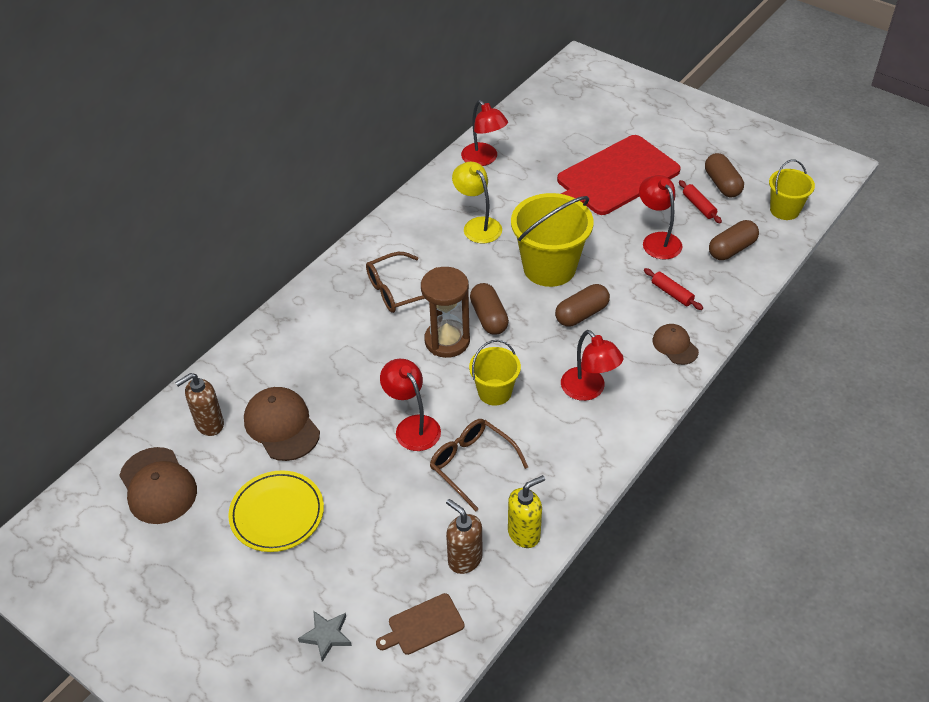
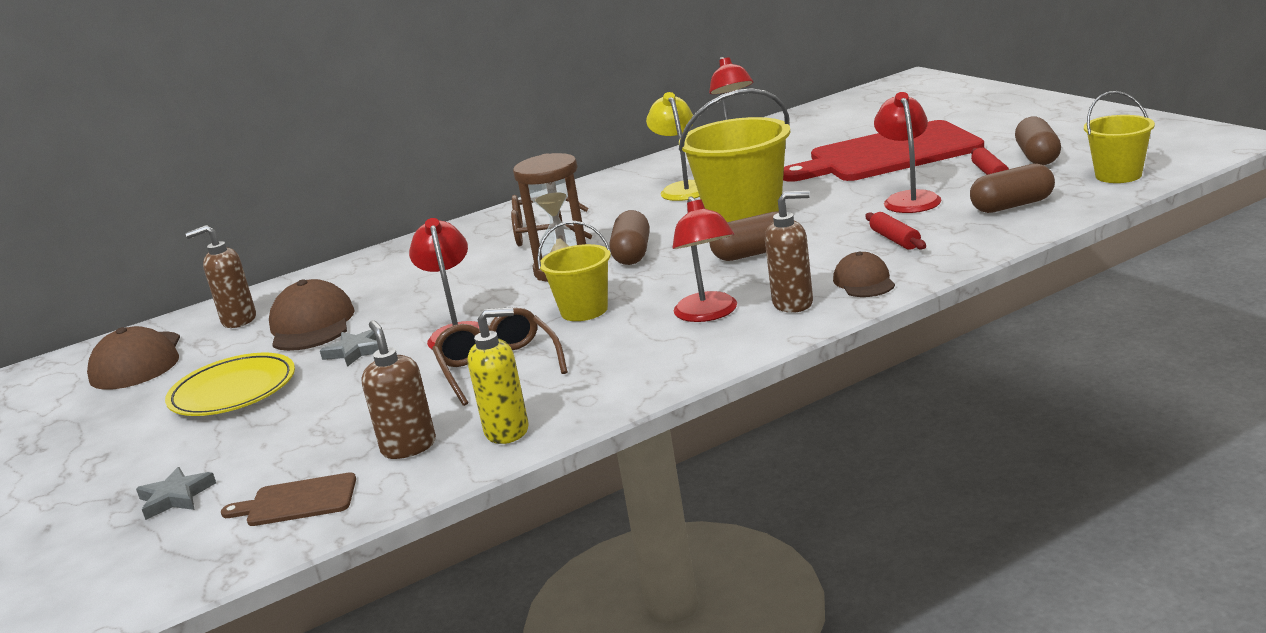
camera: 25 degrees right, 25 degrees down
(344, 456) = (355, 351): none -> grey star
(640, 374) = (793, 303): none -> brown soap dispenser

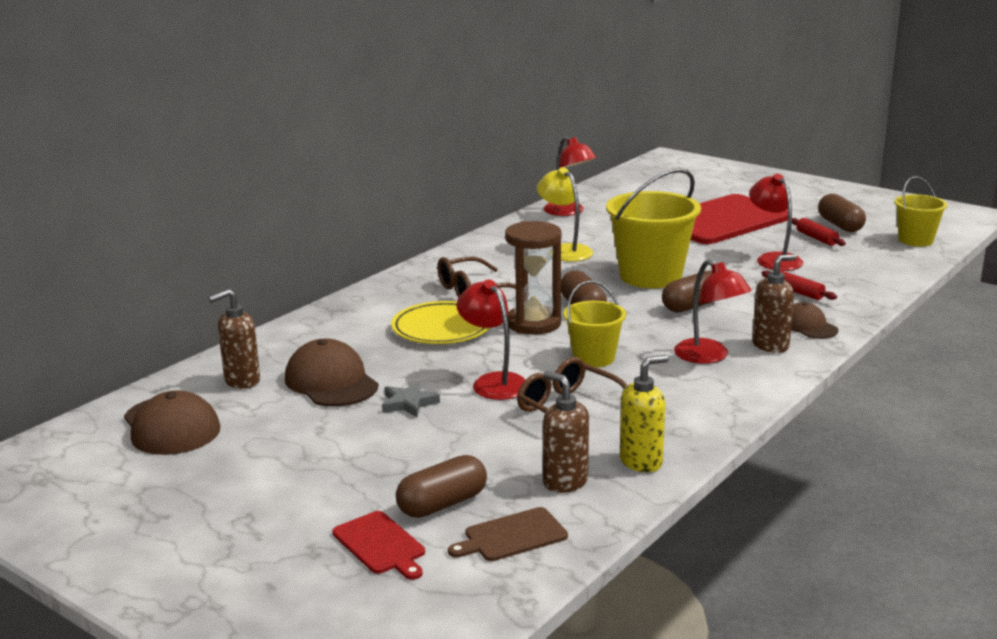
camera: 25 degrees left, 0 degrees up
(176, 497) = (380, 545): grey star -> red cutting board
(233, 391) = (321, 447): yellow plate -> yellow plate (442, 328)
(1012, 206) = (861, 264): brown capsule -> brown capsule (442, 504)

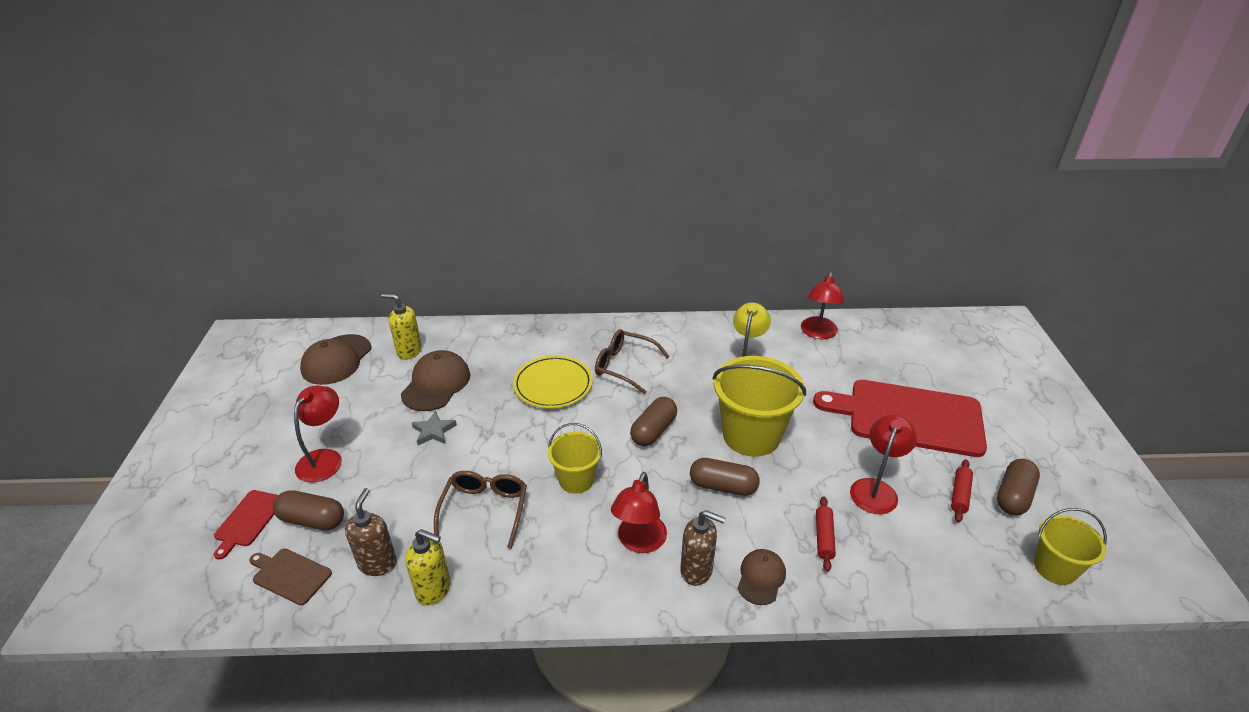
camera: 50 degrees right, 15 degrees up
(242, 381) = (409, 351): brown soap dispenser -> yellow soap dispenser
(493, 382) = (495, 451): red lamp -> red lamp (324, 458)
(533, 323) = (603, 421): brown hourglass -> none

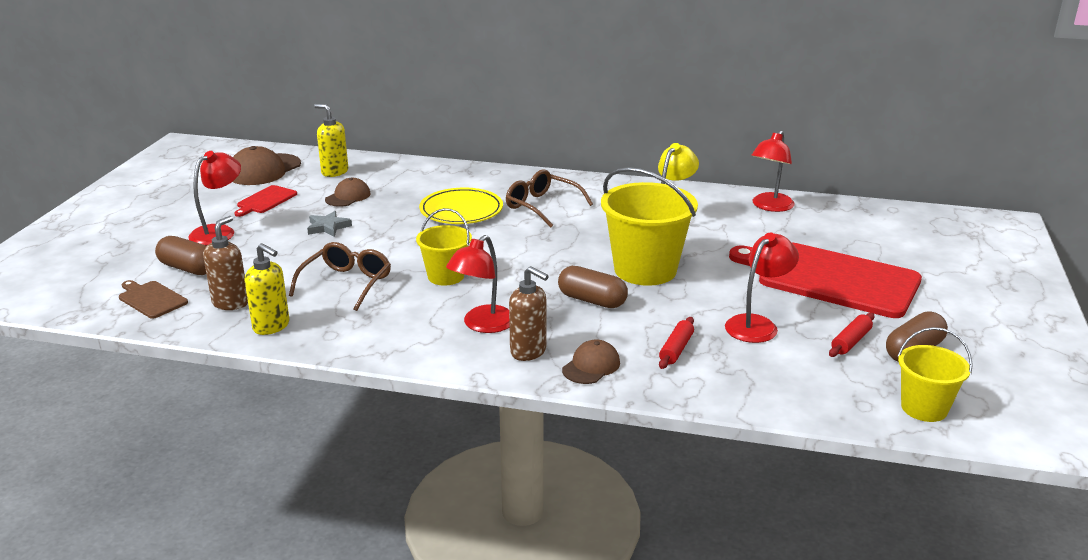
camera: 15 degrees right, 10 degrees down
(248, 520) = (133, 261): red cutting board -> red cutting board (265, 200)
(436, 384) = (348, 196): brown cap -> brown cap, size x0.60
(653, 431) = (544, 254): brown capsule -> none

